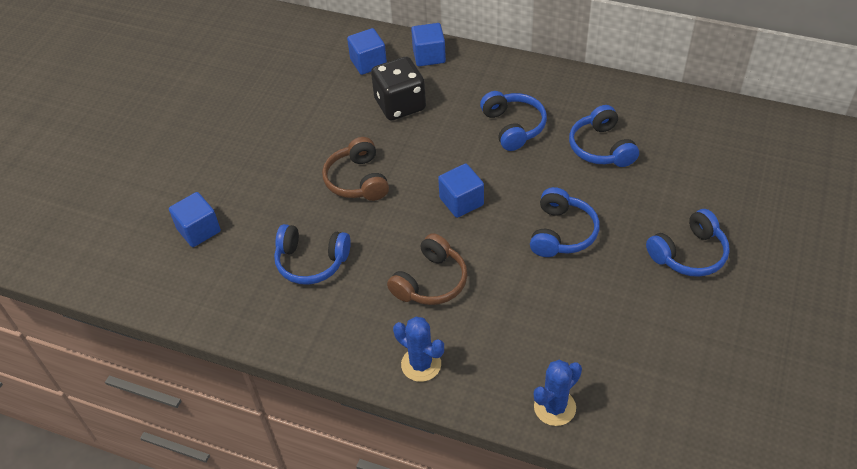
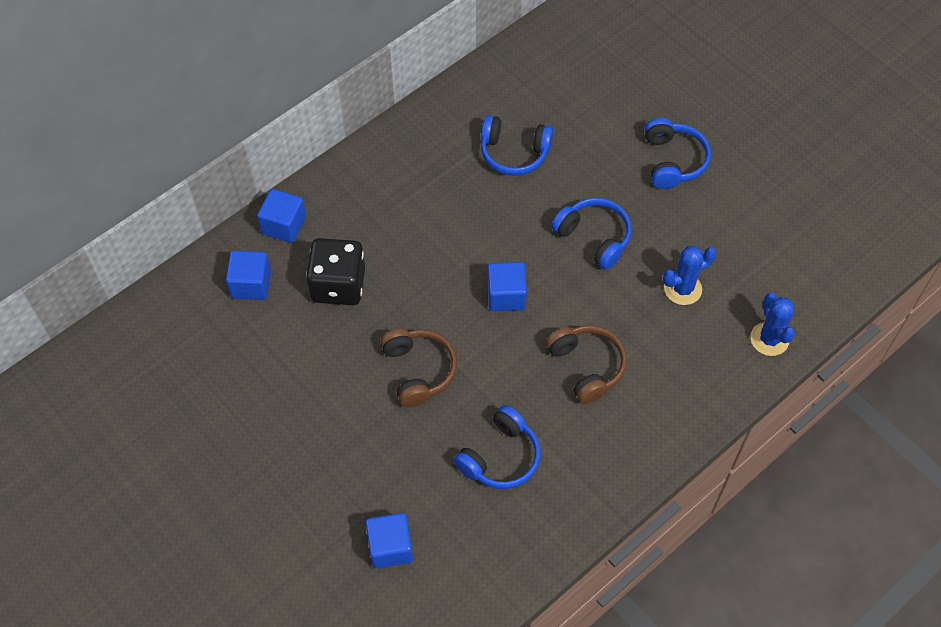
camera: 65 degrees left, 10 degrees up
(357, 180) = (419, 371): brown headphones -> brown headphones turned 120 degrees counterclockwise
(421, 364) = (673, 417): blue cactus -> blue cactus (682, 289)
(513, 127) = (439, 205): blue headphones -> none

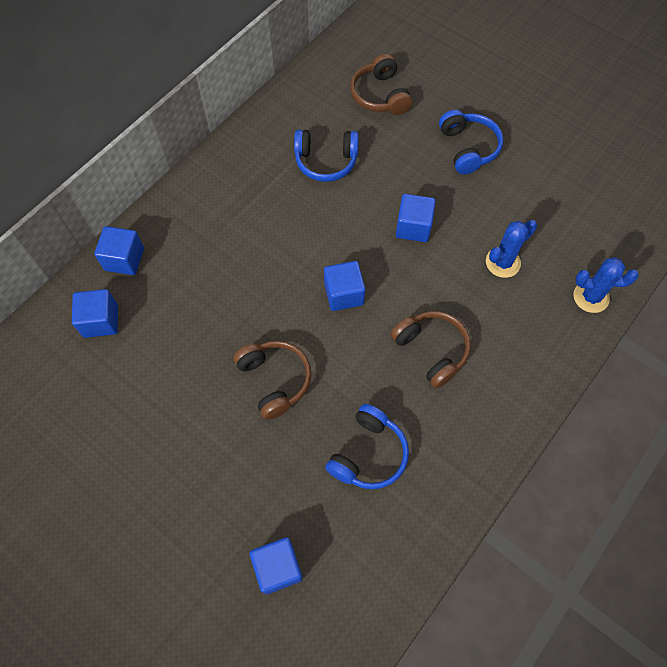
camera: 10 degrees left, 5 degrees up
(338, 285) = (184, 308): black dice -> none
(588, 88) = (380, 95): none -> brown headphones
(594, 237) = (413, 227): blue headphones -> blue cube
(769, 339) = (591, 297): blue cactus -> blue cactus turned 60 degrees counterclockwise

